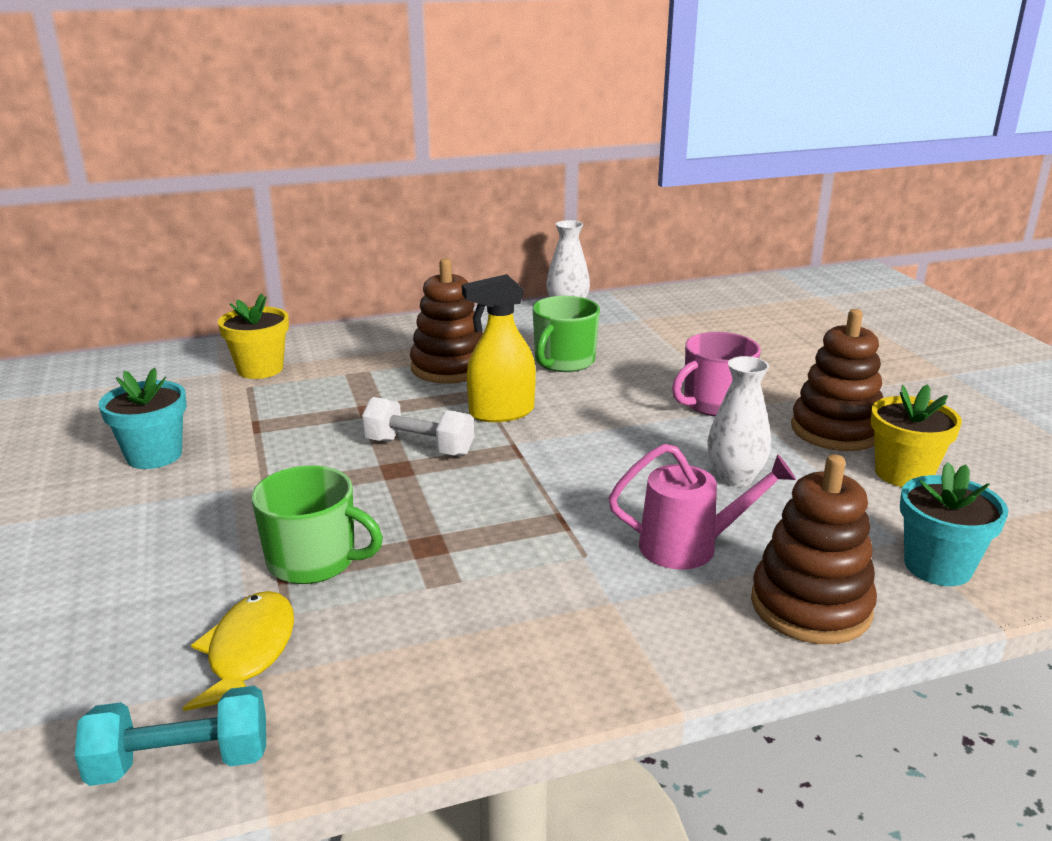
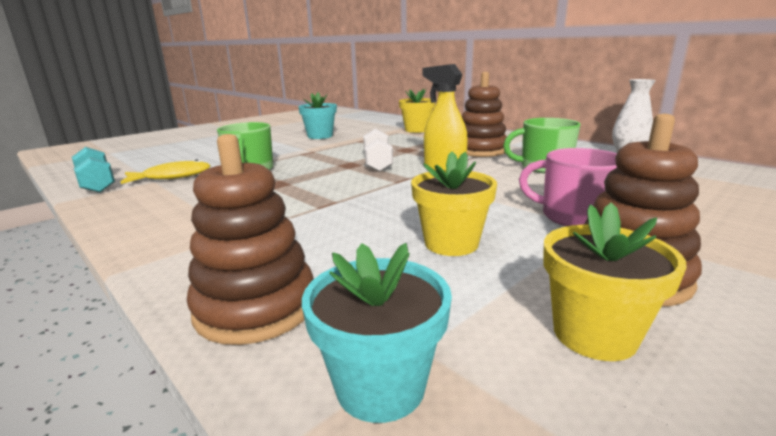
camera: 65 degrees right, 5 degrees down
(690, 547) = (322, 244): pink watering can -> none
(735, 477) = (451, 243): white vase -> yellow flower pot

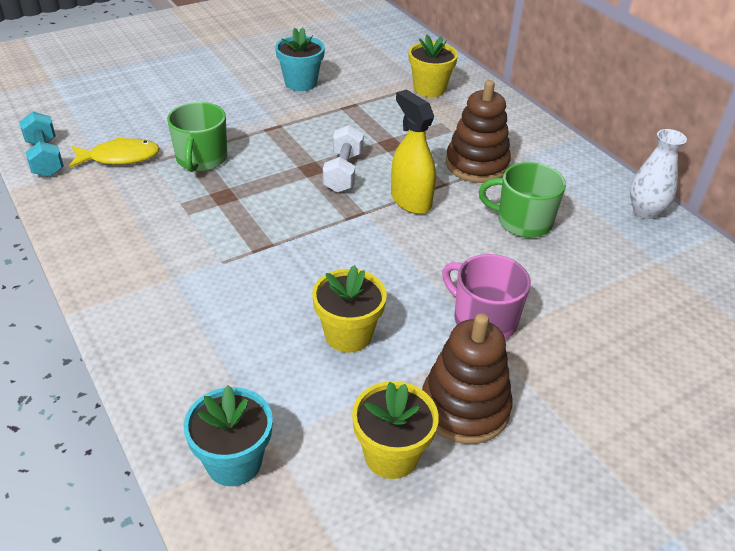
camera: 10 degrees right, 20 degrees up
(256, 307) = (172, 376): brown stacking toy -> none

